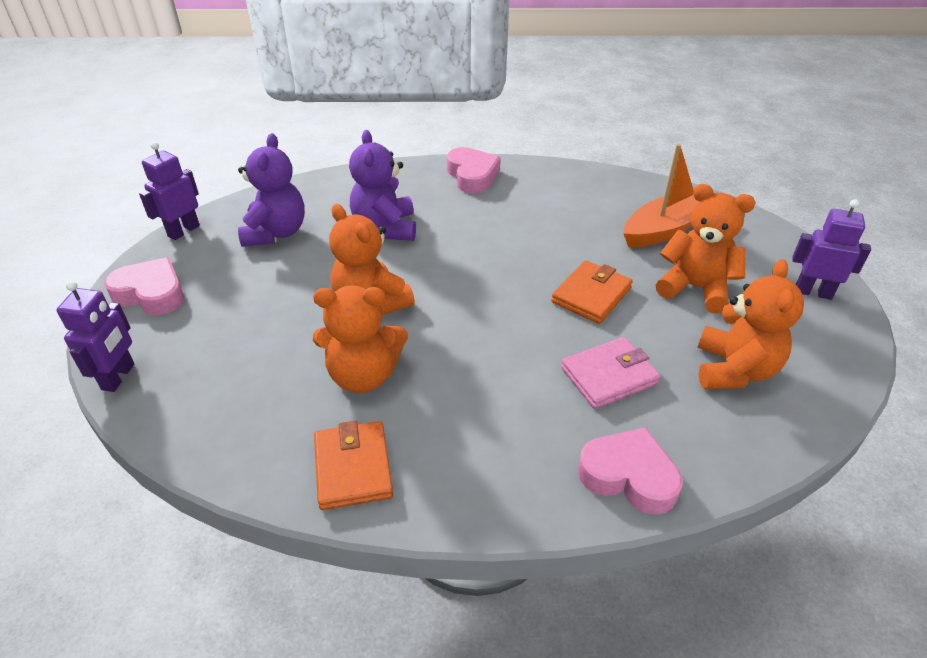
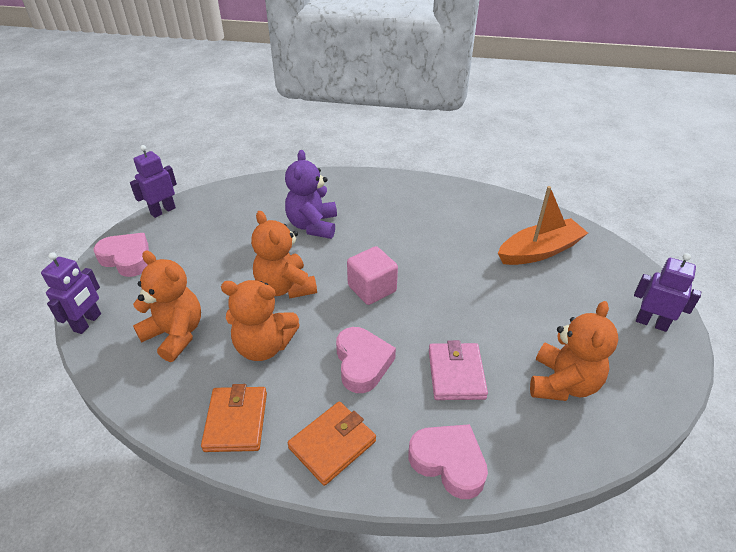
camera: 10 degrees right, 0 degrees up
(276, 233) = (229, 220): purple teddy bear -> none
(472, 176) = (392, 188): pink heart -> pink heart (362, 363)
(480, 293) = (372, 288): none -> pink cube
(591, 295) = (461, 302): orange wallet -> orange wallet (332, 444)
(609, 376) = (456, 374): pink wallet -> pink wallet turned 75 degrees counterclockwise
(695, 288) = (549, 306): orange teddy bear -> orange teddy bear (175, 334)

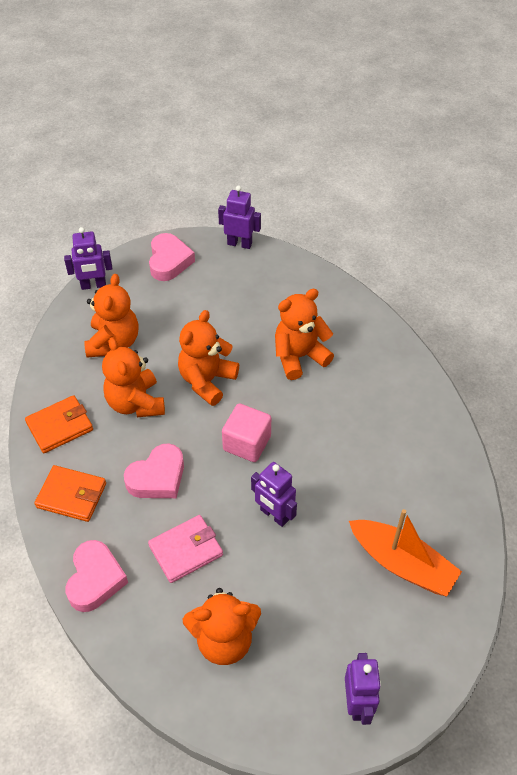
camera: 60 degrees right, 10 degrees up
(313, 225) = (299, 356): purple teddy bear -> orange teddy bear
(455, 301) = (274, 515): none -> purple robot

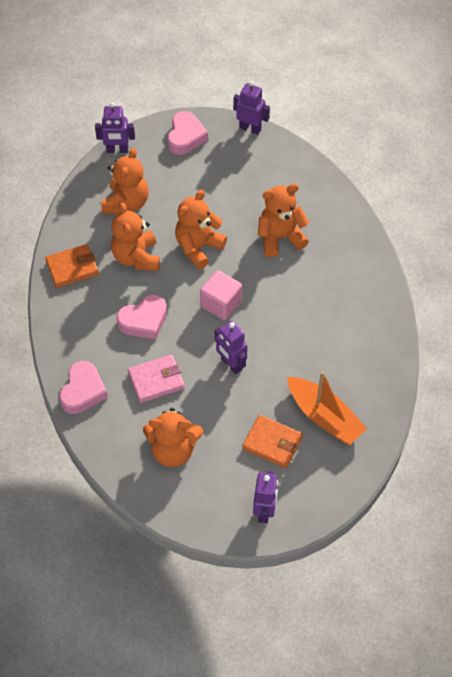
camera: 10 degrees right, 5 degrees up
(71, 495) = (74, 324): orange wallet -> orange wallet (272, 443)

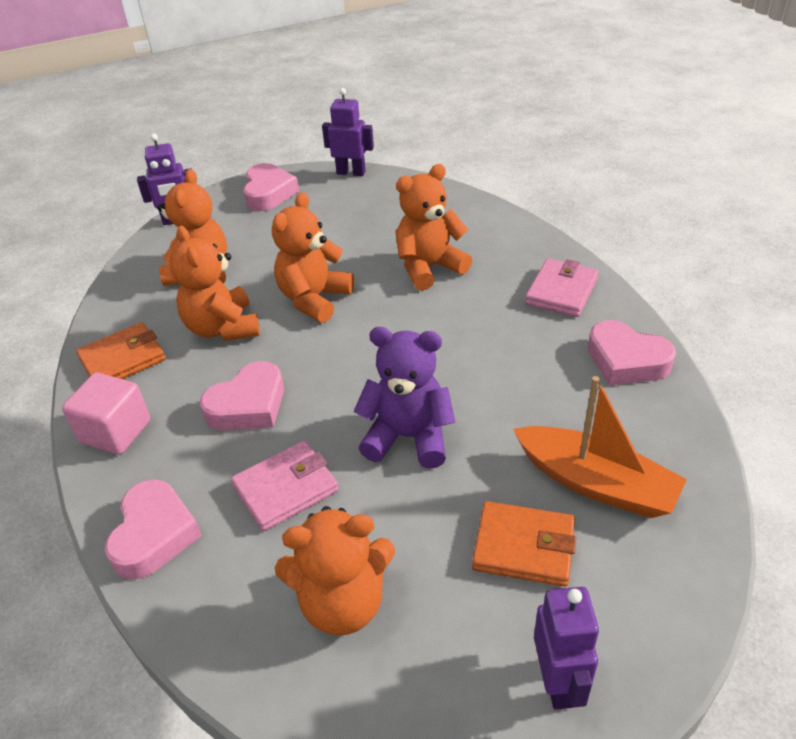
camera: 10 degrees left, 15 degrees down
(221, 304) = (367, 359): pink cube -> pink cube (116, 431)
(231, 364) = (408, 437): purple robot -> purple teddy bear
(359, 279) = (561, 291): none -> pink wallet
(376, 342) = (626, 360): none -> pink heart

